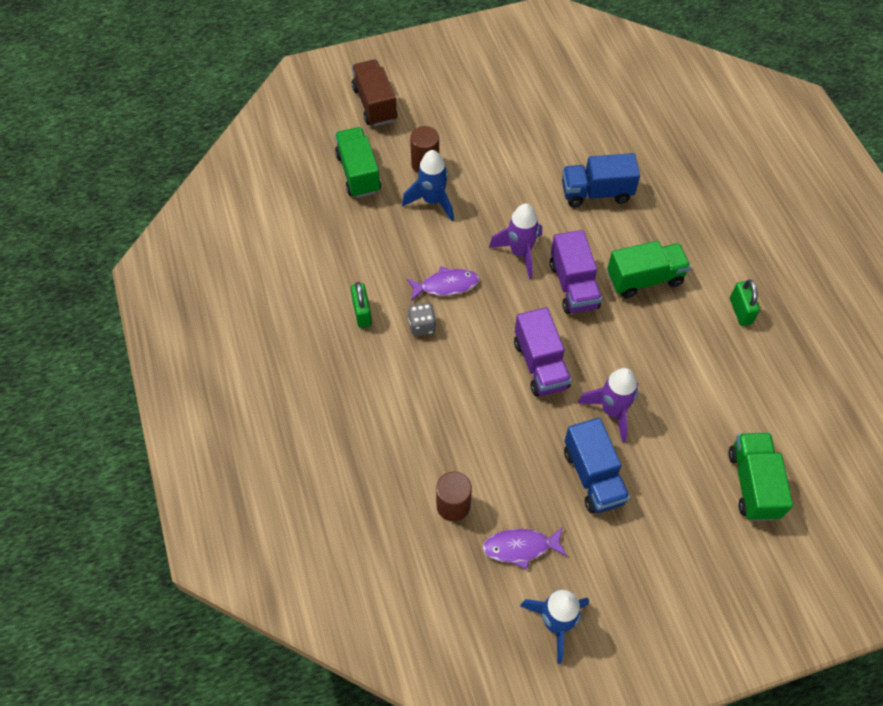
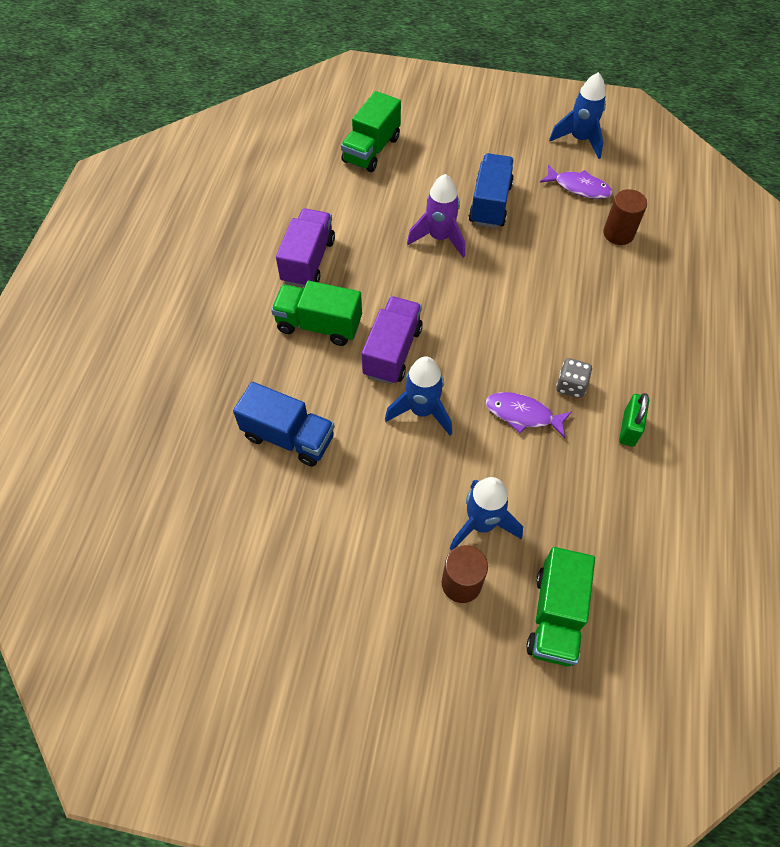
camera: 150 degrees left, 0 degrees up
(375, 104) = (478, 730): brown truck -> none
(520, 253) = (422, 411): purple rocket -> blue rocket
(540, 364) = (476, 299): purple truck -> purple truck (308, 261)
(740, 311) = (260, 259): green padlock -> none

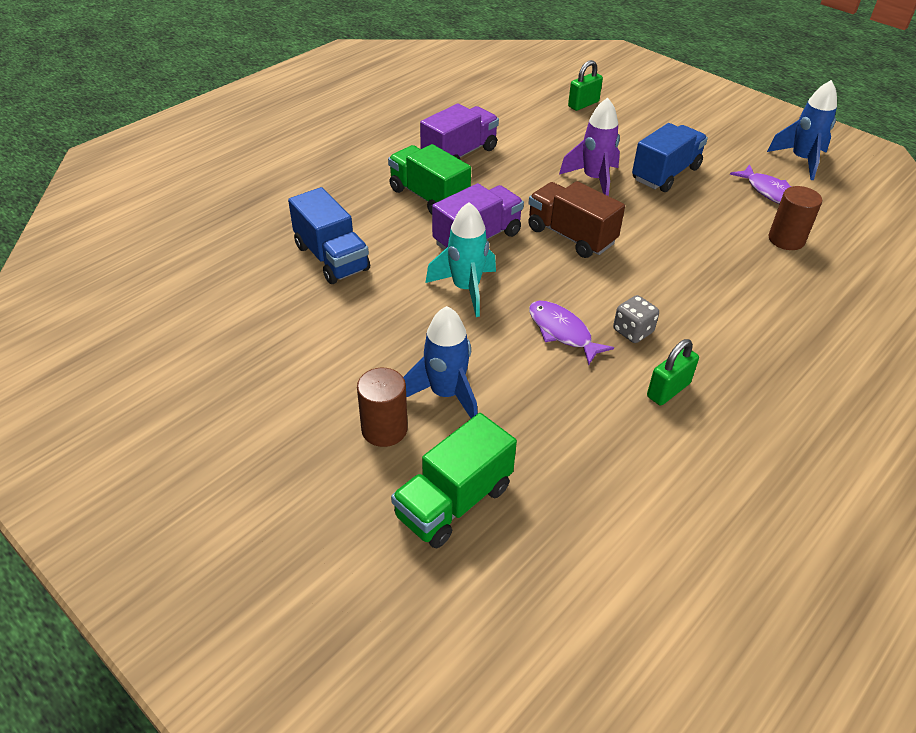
camera: 30 degrees right, 15 degrees down
(371, 150) = (583, 104): green truck -> green padlock
(422, 411) = (466, 289): blue rocket -> turquoise rocket
(463, 310) = (570, 236): none -> brown truck

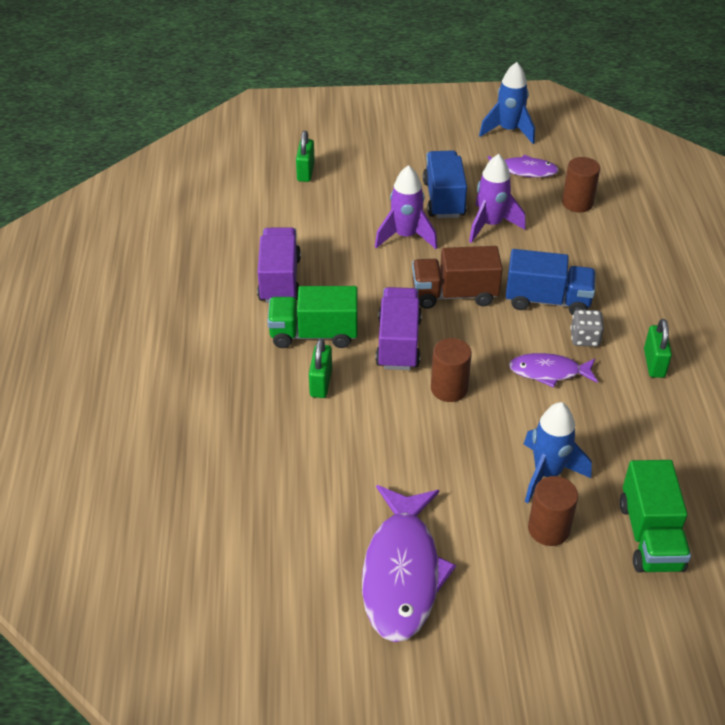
camera: 45 degrees left, 0 degrees up
(245, 370) = (402, 572): none -> purple fish
(332, 258) = (322, 439): blue truck -> blue truck (547, 300)
(385, 227) = (321, 383): none -> green padlock
(466, 289) = (449, 388): turquoise rocket -> brown cylinder
(678, 211) = (490, 225): none -> purple rocket

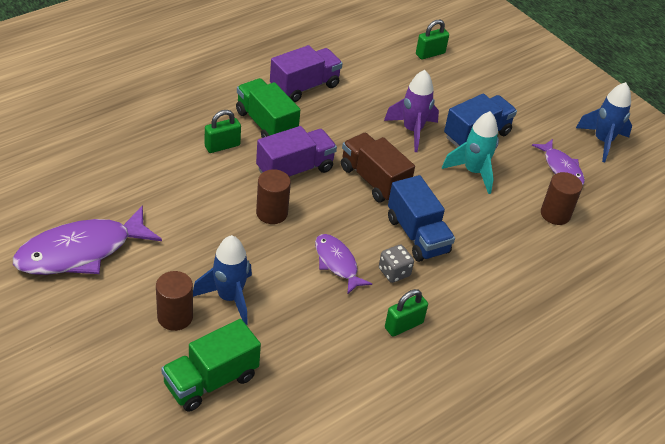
camera: 50 degrees right, 0 degrees up
(490, 225) = (473, 172): purple rocket -> turquoise rocket

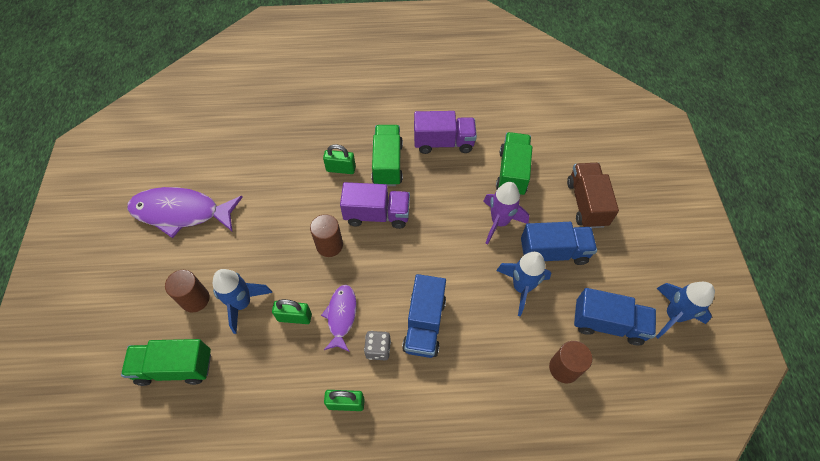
camera: 40 degrees right, 15 degrees up
(373, 180) = (430, 254): brown truck -> brown truck (586, 203)
(389, 88) = (512, 172): none -> green truck
(430, 54) = (574, 154): green padlock -> green padlock (294, 317)
(473, 172) = (521, 287): turquoise rocket -> blue rocket
(561, 168) = (608, 323): purple fish -> blue truck

